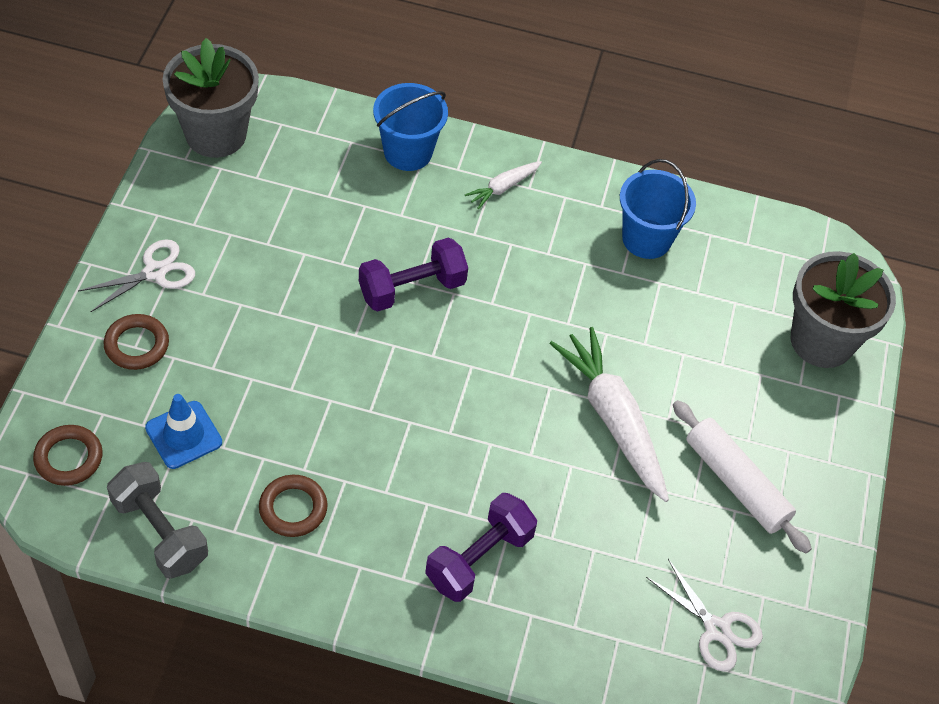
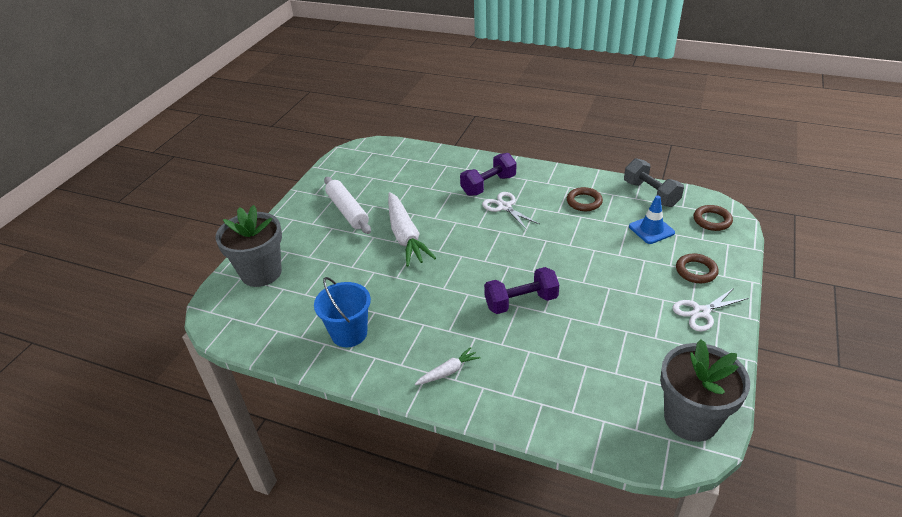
camera: 165 degrees left, 15 degrees down
(408, 152) = (524, 402): blue bucket -> none
(716, 629) = (381, 164): white scissors -> white scissors (504, 207)

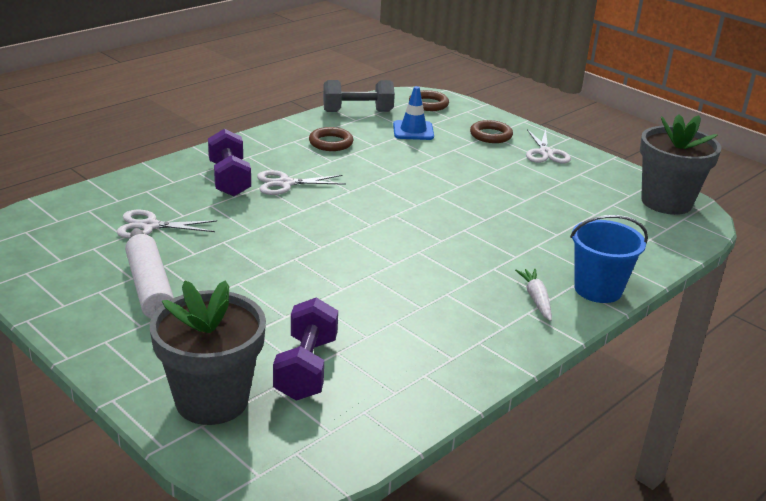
camera: 70 degrees left, 10 degrees down
(347, 211) = (150, 288): white rolling pin -> white rolling pin turned 75 degrees clockwise
(349, 333) = (420, 350): blue bucket -> blue bucket (598, 289)
(405, 236) = (265, 260): white carrot -> none
(409, 183) = (150, 226): none -> white scissors
(521, 302) = (460, 226): purple dumbbell -> purple dumbbell (306, 368)

